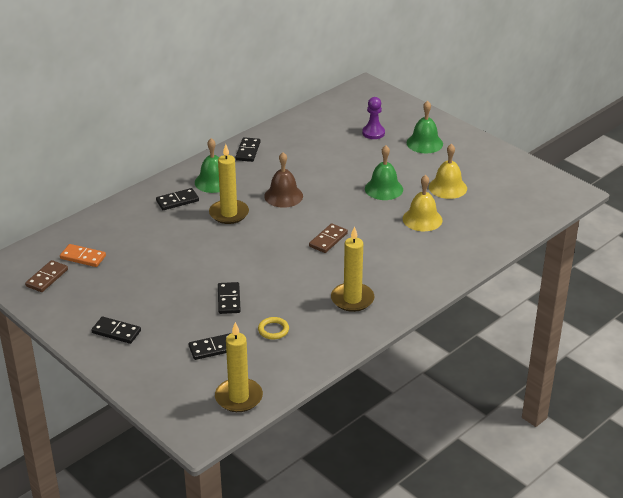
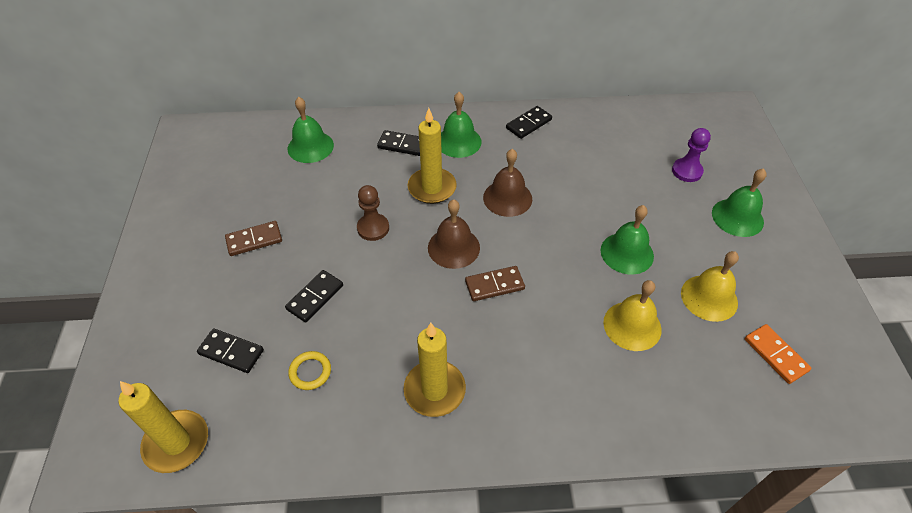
camera: 40 degrees right, 15 degrees up
(47, 278) = (205, 164): brown domino -> brown domino (254, 240)
(83, 257) = (256, 160): orange domino -> orange domino (775, 355)
(112, 232) = (310, 147): none -> green bell
(116, 332) = (181, 265): black domino -> none
(218, 251) = (373, 228): none -> brown pawn
(282, 235) = (453, 247): none -> brown bell

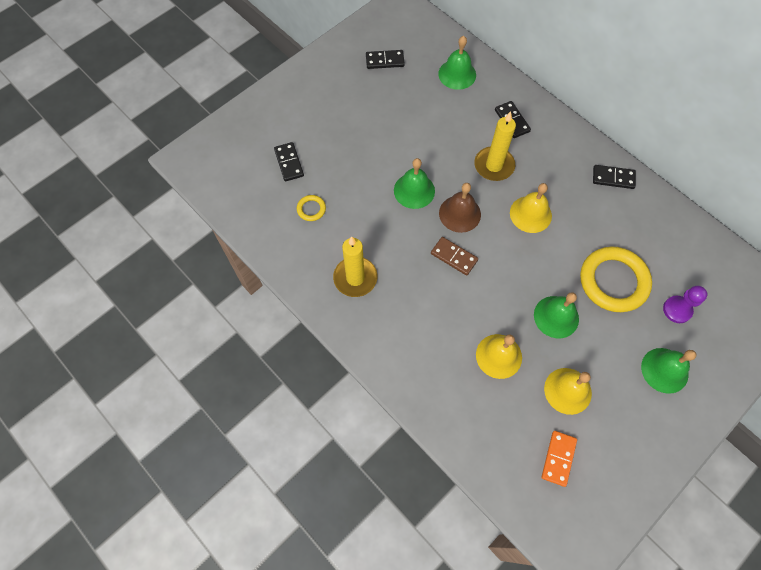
camera: 50 degrees right, 15 degrees up
(176, 443) = (224, 185): yellow candle -> none
(254, 240) = (363, 109): brown domino -> none
(315, 297) = (356, 171): black domino -> black domino (385, 61)
(373, 228) = (430, 160): brown pawn -> none
(458, 141) = (550, 149): green bell -> green bell (414, 190)
(507, 198) = (530, 214): brown bell -> yellow bell
(625, 191) = (613, 281): none -> yellow ring

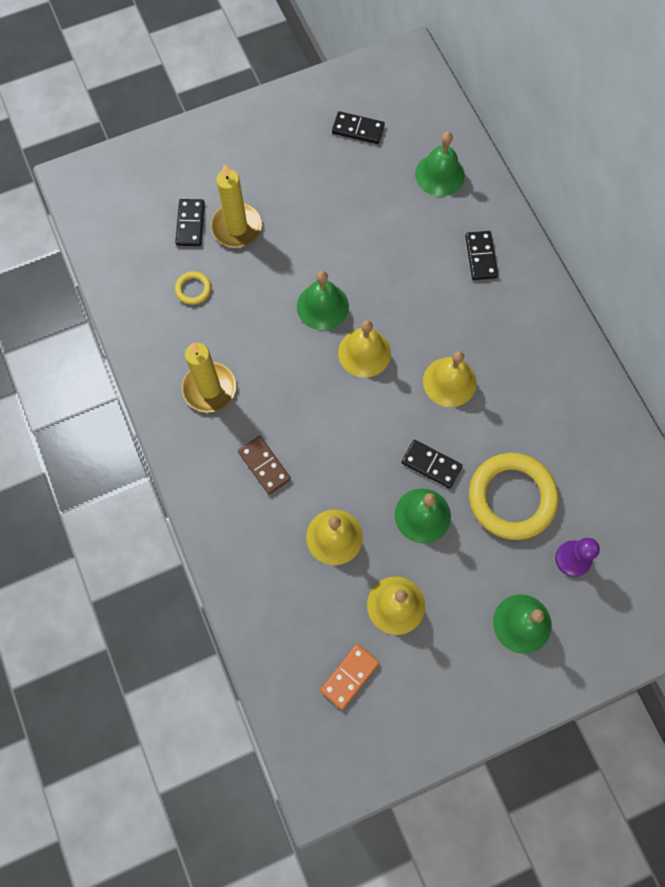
camera: 20 degrees right, 5 degrees up
(454, 257) = (334, 403): brown domino -> brown domino (264, 466)
(460, 213) = (364, 352): brown bell -> yellow bell
(494, 165) = (432, 306): yellow candle -> yellow candle (237, 227)
(613, 178) = (573, 371): black domino -> black domino (431, 465)

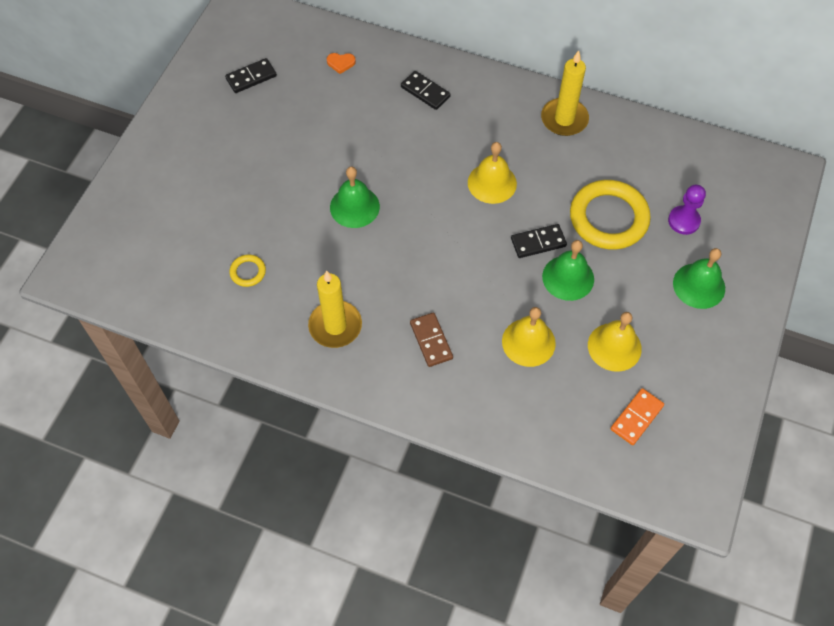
camera: 45 degrees left, 10 degrees down
(190, 224) = (196, 231): black domino -> none
(237, 227) = (234, 206): yellow candle -> yellow candle (564, 119)
(264, 466) = (431, 341): brown domino -> brown domino turned 60 degrees clockwise
(349, 676) = (636, 417): orange domino -> orange domino turned 45 degrees clockwise
(364, 352) = (416, 212): yellow bell -> none
(439, 174) = (341, 63): green bell -> orange heart

